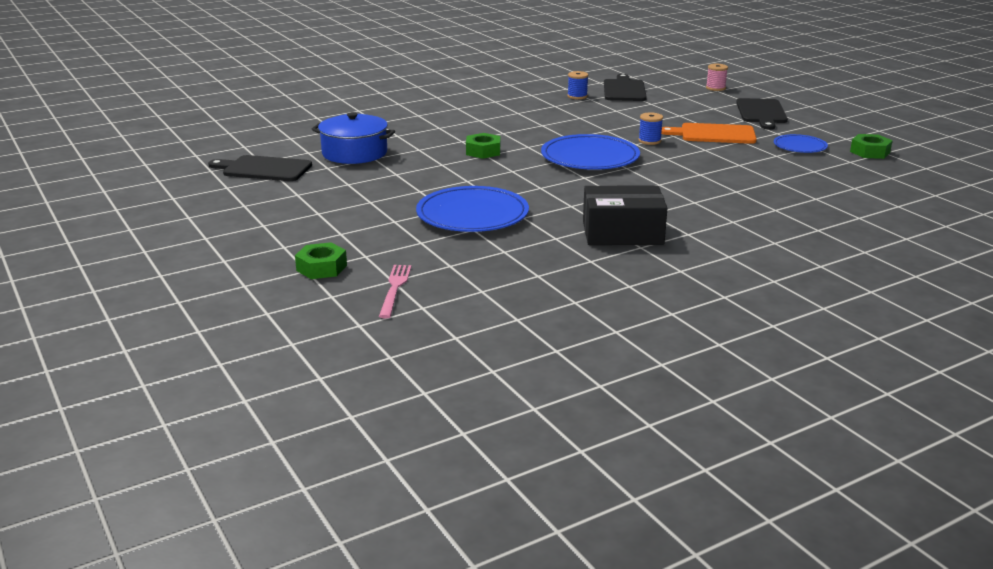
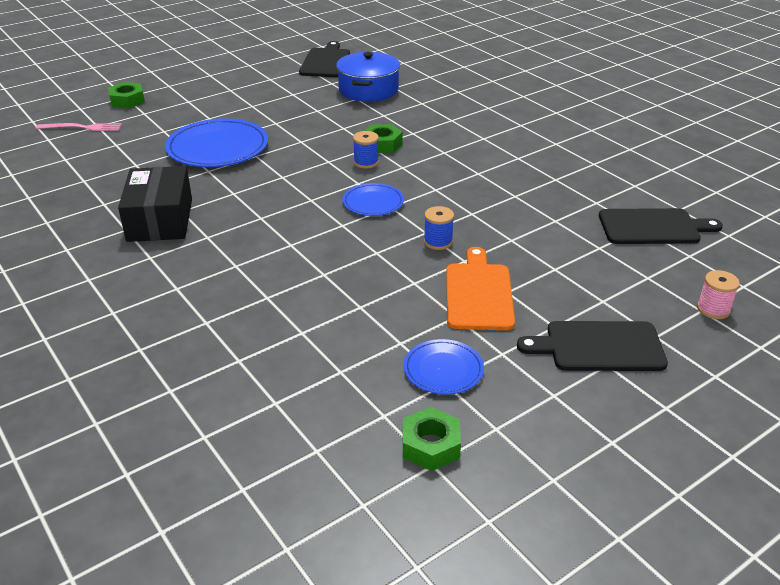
camera: 85 degrees right, 10 degrees up
(577, 96) = (602, 193): blue spool -> blue spool (366, 162)
(590, 157) = (373, 202): blue plate -> blue plate, size x0.55

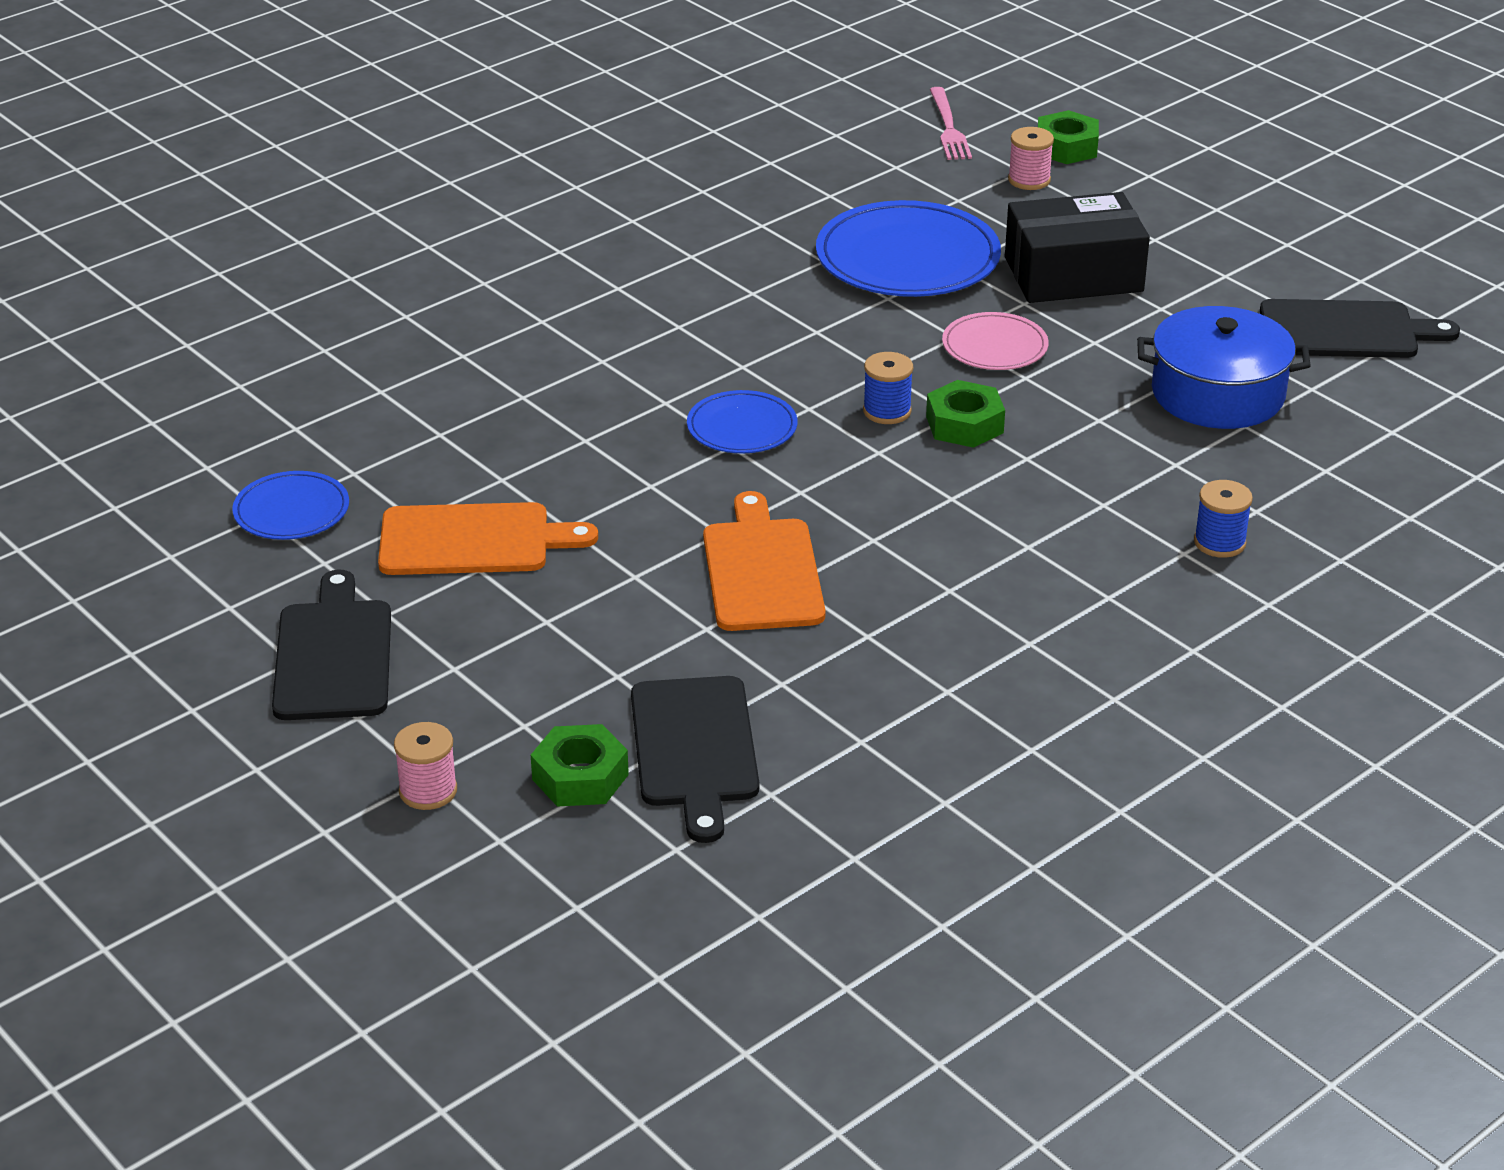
camera: 85 degrees right, 0 degrees up
(155, 112) = (1029, 180): none -> pink spool
(160, 220) = (661, 242): black box -> black box (1073, 274)
(314, 132) = (994, 346): none -> pink plate
(430, 445) = (146, 504): green nut -> green nut (580, 777)
(438, 242) = (620, 498): blue spool -> blue spool (1219, 542)
(505, 203) = (762, 570): none -> orange cutting board

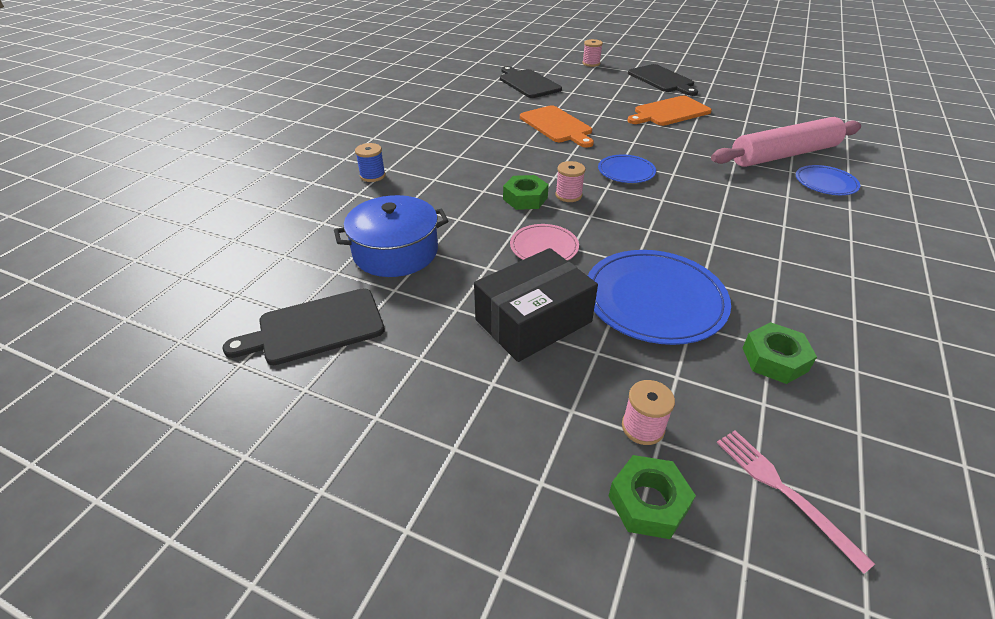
camera: 155 degrees right, 5 degrees up
(291, 511) = (743, 106): blue plate -> blue plate (825, 183)
(420, 383) = (784, 155): none -> pink rolling pin
(580, 777) = (554, 73): green nut -> green nut (774, 359)
(887, 411) = (568, 195): blue spool -> pink spool

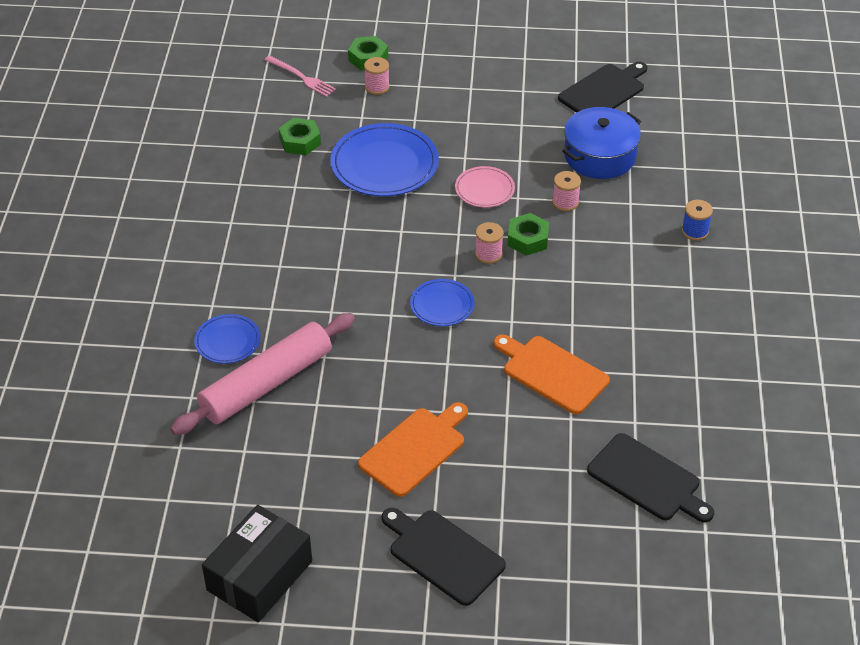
camera: 160 degrees right, 5 degrees up
(533, 321) = (464, 129): black box -> black box (259, 575)
(591, 63) = (579, 586): pink spool -> pink spool (565, 202)

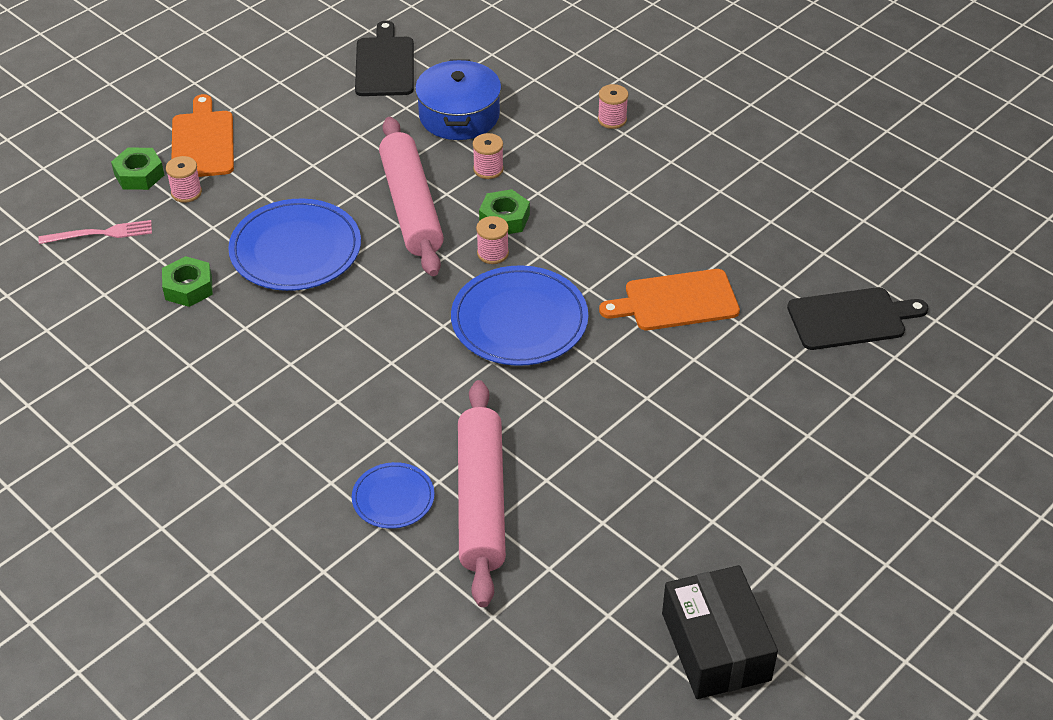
camera: 50 degrees left, 0 degrees up
(415, 449) = (672, 443): orange cutting board -> orange cutting board (203, 142)
(442, 305) = (519, 320): blue plate -> blue plate, size x1.83
(443, 555) = (811, 498): black cutting board -> none
(484, 189) = (411, 207): pink plate -> pink rolling pin
(695, 231) = (612, 120): blue spool -> pink spool

